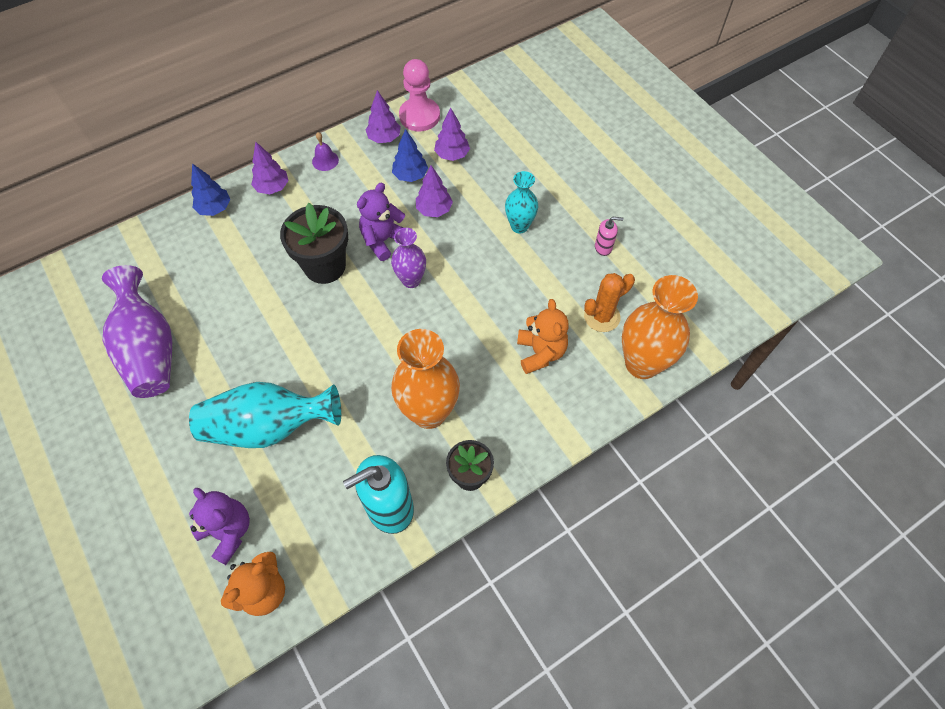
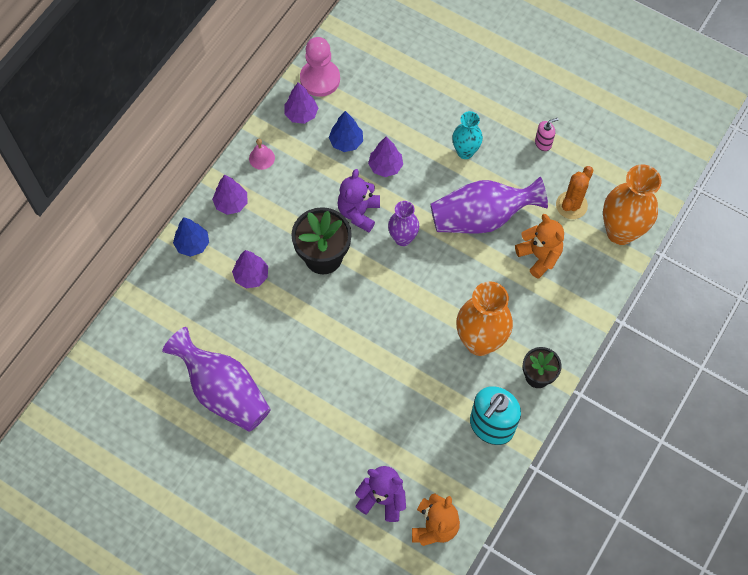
camera: 25 degrees left, 5 degrees up
(268, 427) = (362, 408): turquoise vase -> none
(325, 160) = (261, 158): purple bell -> pink bell
(452, 155) = (371, 107): purple tree -> purple tree (251, 276)
(501, 292) = (481, 217): none -> purple vase

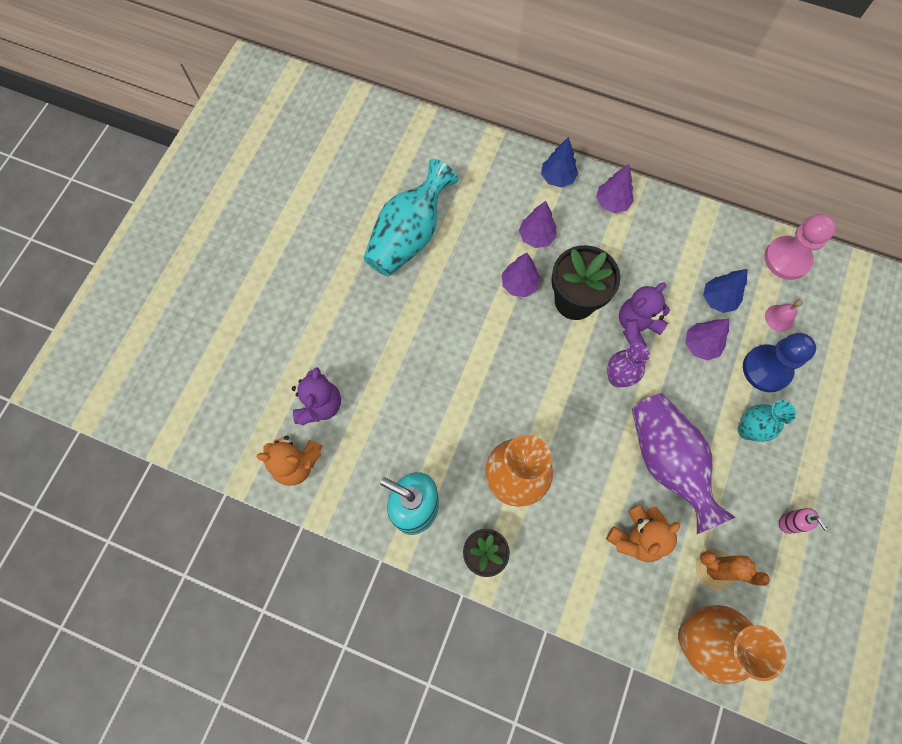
camera: 80 degrees right, 5 degrees up
(223, 391) = (409, 236): purple vase -> turquoise vase
(261, 158) = (672, 220): pink bell -> pink bell (779, 318)
(301, 114) = (737, 248): purple tree -> purple tree (519, 284)
(358, 212) = (636, 327): purple teddy bear -> purple teddy bear turned 45 degrees counterclockwise
(416, 123) = (766, 369): none -> blue pawn

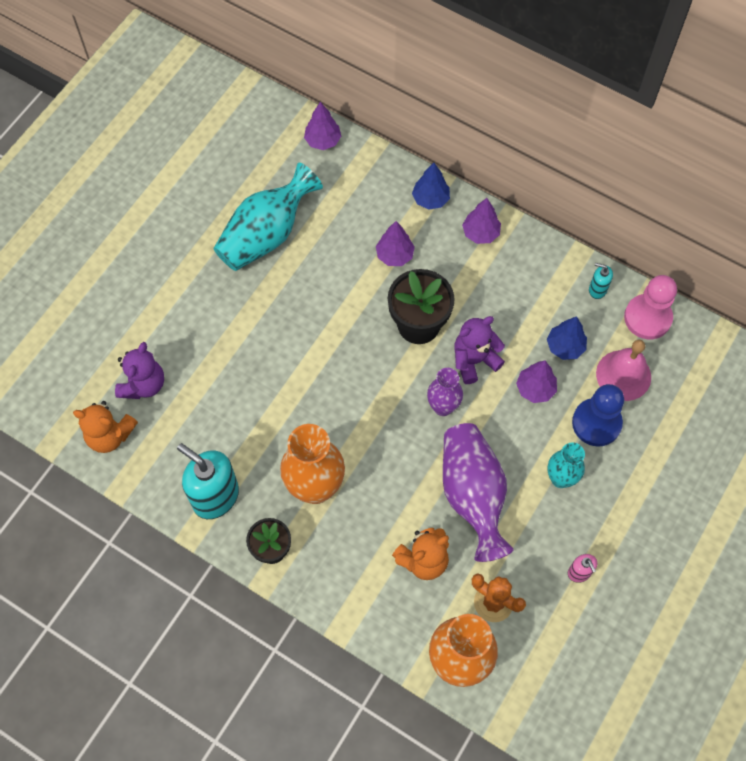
camera: 10 degrees right, 5 degrees down
(519, 284) = (366, 300): purple tree -> purple tree (323, 141)
(733, 239) = (597, 289): none -> turquoise soap dispenser
(779, 318) = (623, 375): pink bell -> pink bell, size x1.82

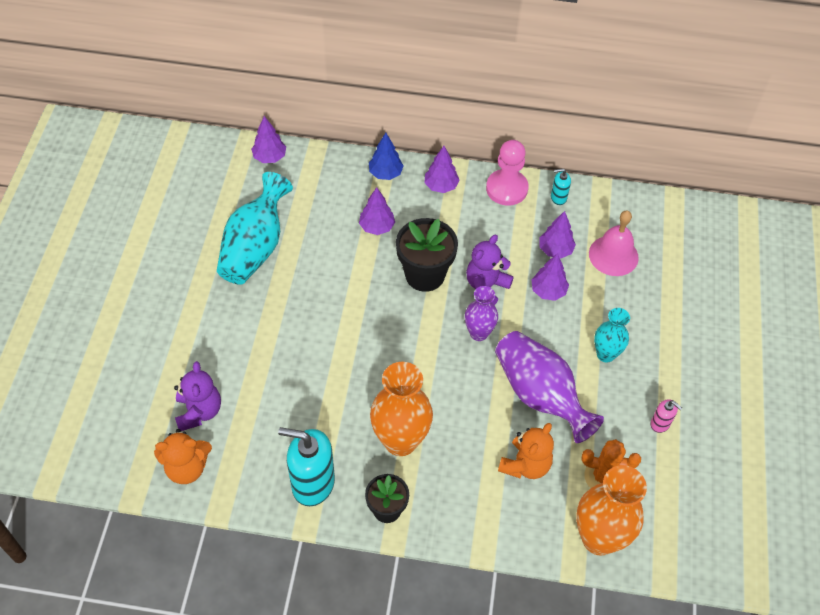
camera: 25 degrees left, 10 degrees down
(565, 347) = (555, 250): blue tree -> purple tree
(596, 423) = (611, 300): blue pawn -> none
(647, 318) = (609, 205): pink pawn -> pink pawn (506, 189)

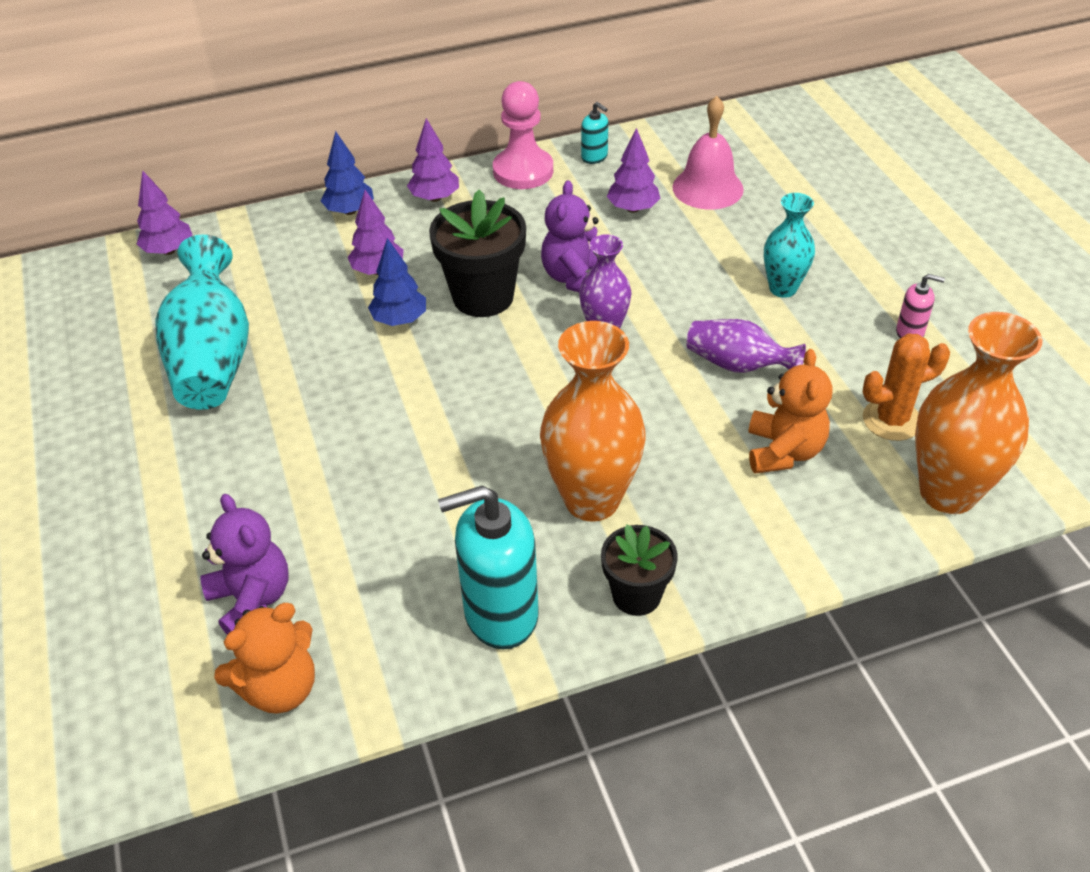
camera: 25 degrees left, 10 degrees down
(368, 269) = (400, 320): none -> blue tree
(540, 395) = (737, 365): purple vase -> purple vase, size x0.59
(548, 291) = (658, 252): purple tree -> none
(558, 197) = (594, 157): turquoise soap dispenser -> turquoise soap dispenser turned 105 degrees counterclockwise

